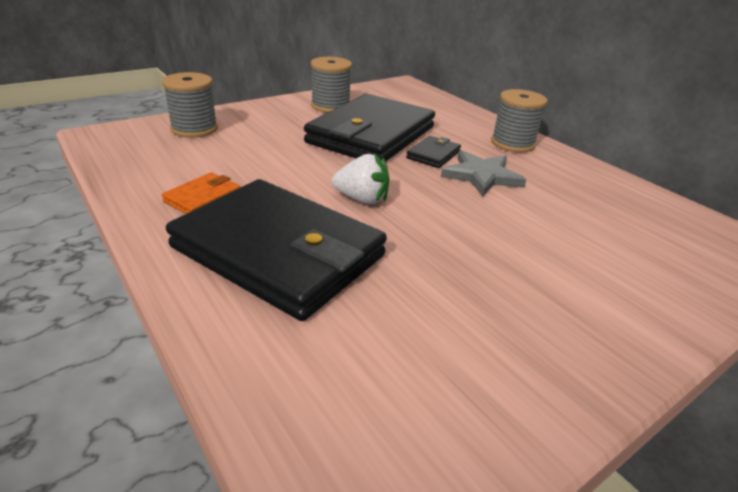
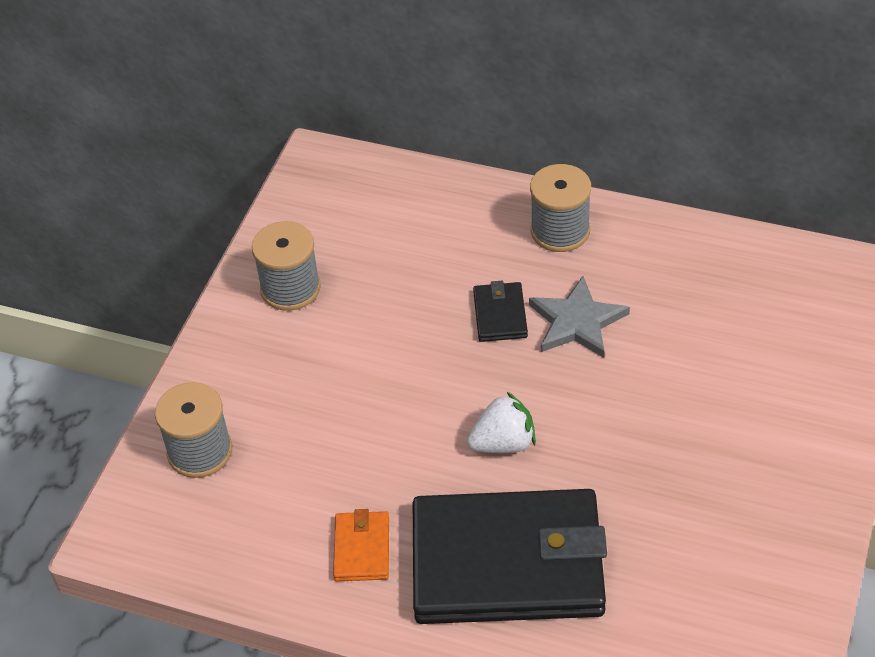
camera: 30 degrees left, 15 degrees up
(371, 135) = (401, 321): black wallet -> none

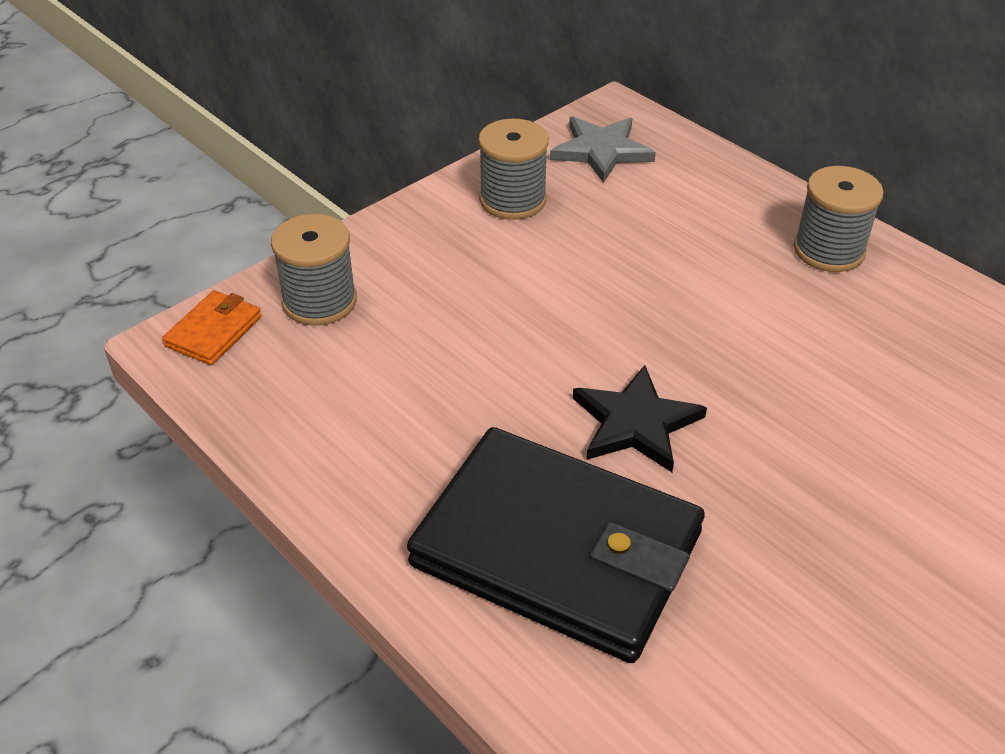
camera: 25 degrees right, 5 degrees down
(362, 549) = (408, 460): orange wallet -> orange wallet (214, 331)
(500, 315) = (713, 301): black wallet -> none
(503, 443) = (635, 423): white strawberry -> black star
(577, 322) = (796, 339): grey star -> grey star (601, 151)

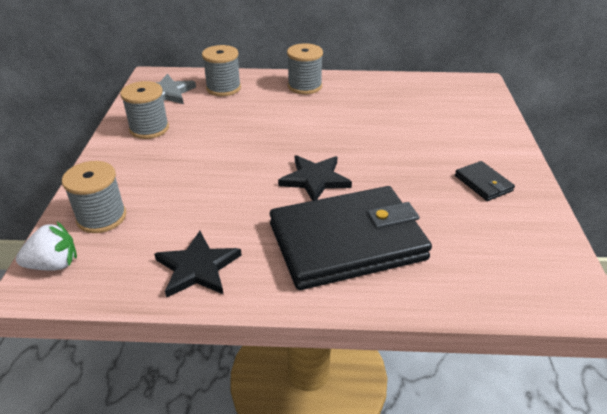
camera: 45 degrees left, 5 degrees down
(214, 331) = (54, 264): orange wallet -> white strawberry
(341, 444) = (197, 267): none -> black star
(693, 185) = (223, 88): none -> grey spool
(907, 620) = (483, 183): none -> black wallet

